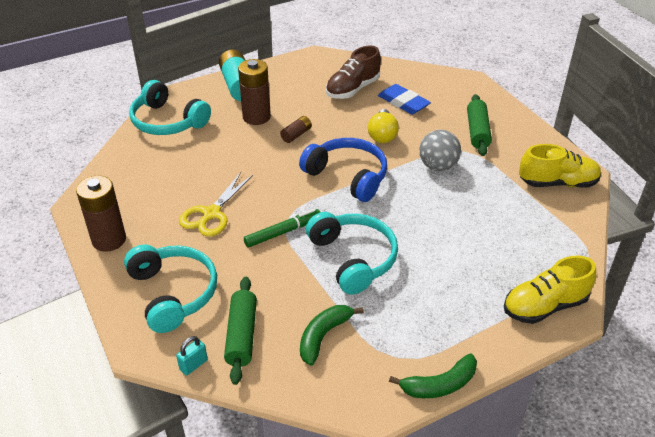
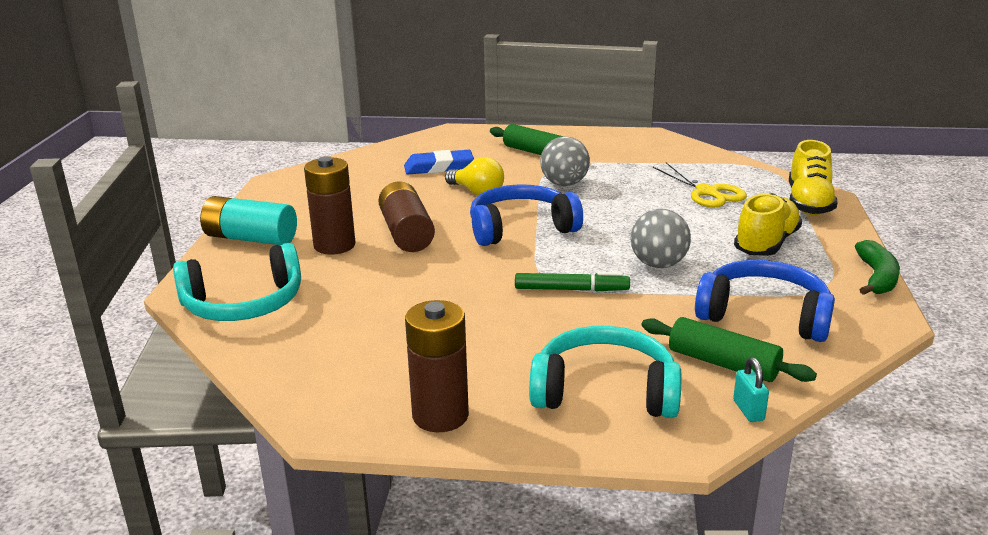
camera: 55 degrees left, 15 degrees down
(211, 214) = (482, 324): yellow scissors -> yellow scissors (707, 192)
(283, 232) = (571, 289): green marker -> green marker turned 90 degrees clockwise
(296, 135) = (406, 233): brown battery -> brown battery, size x1.95
(323, 336) = (764, 315): green banana -> blue headphones
(353, 89) = (373, 182): brown shoe -> none
(353, 258) = (658, 264): turquoise headphones -> grey ball
(557, 183) = (653, 148): yellow shoe -> yellow shoe (766, 244)

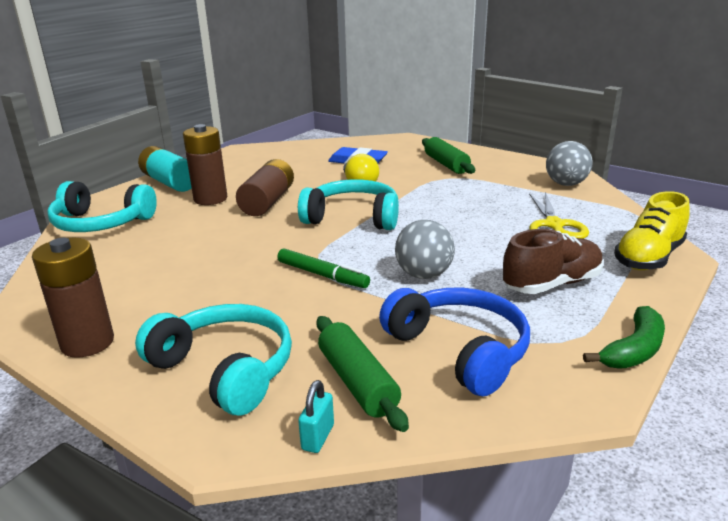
camera: 30 degrees right, 0 degrees up
(521, 228) = (353, 217): blue headphones -> turquoise headphones
(564, 184) = (435, 192): grey ball -> grey ball (566, 184)
(766, 244) = (551, 284): yellow shoe -> brown shoe

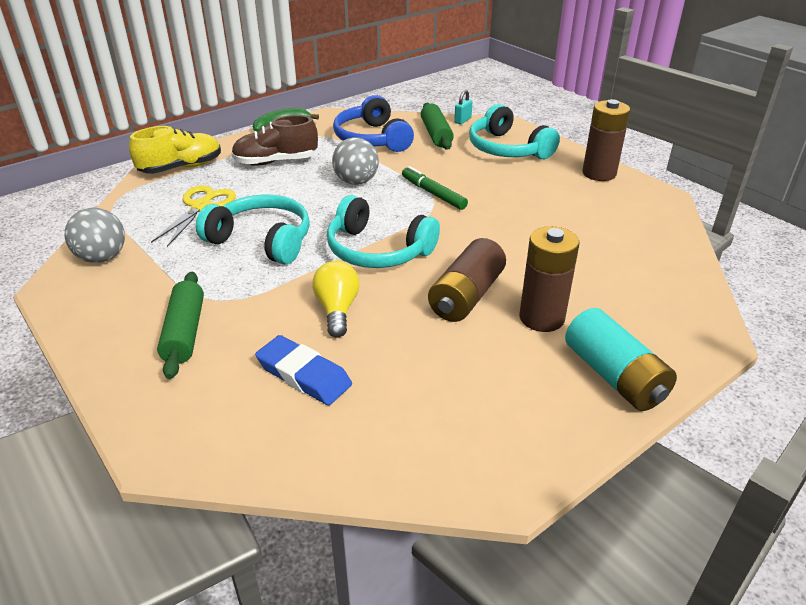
camera: 165 degrees left, 10 degrees up
(101, 223) = (667, 295): turquoise headphones -> turquoise headphones (262, 240)

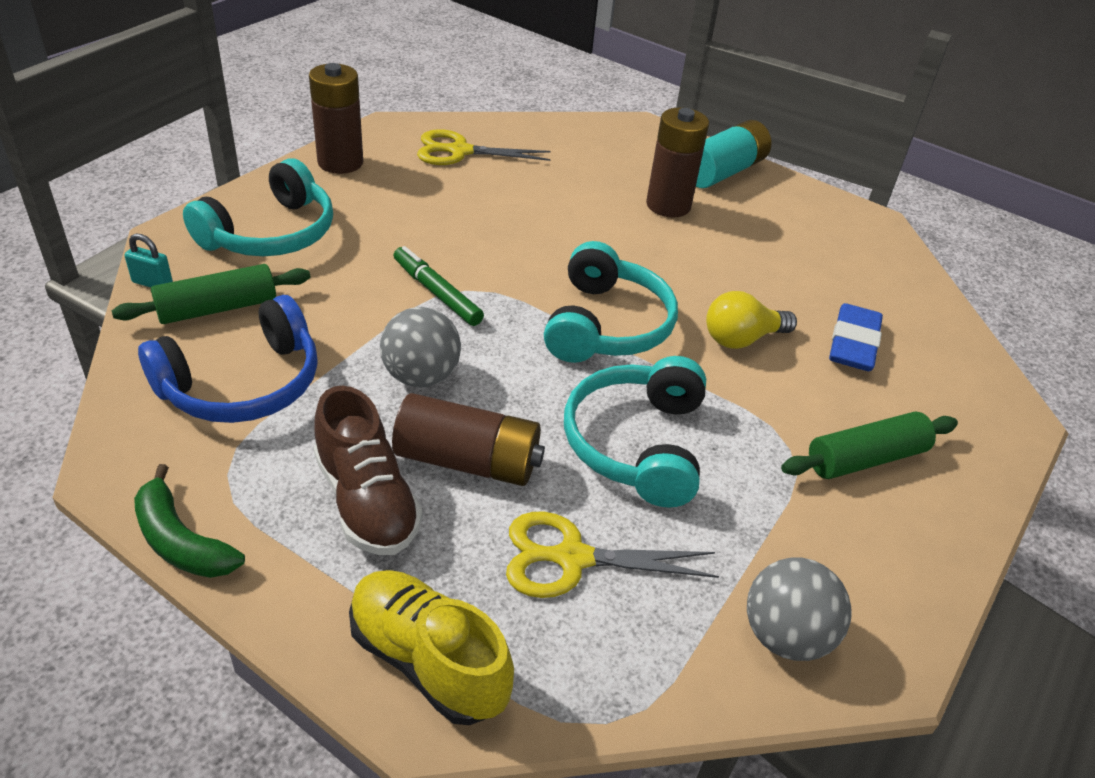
camera: 110 degrees left, 5 degrees up
(433, 193) = (437, 293): green marker -> green marker turned 105 degrees clockwise
(466, 296) = (661, 251): brown battery -> brown battery (468, 461)
(626, 221) = (460, 151): none -> yellow scissors

